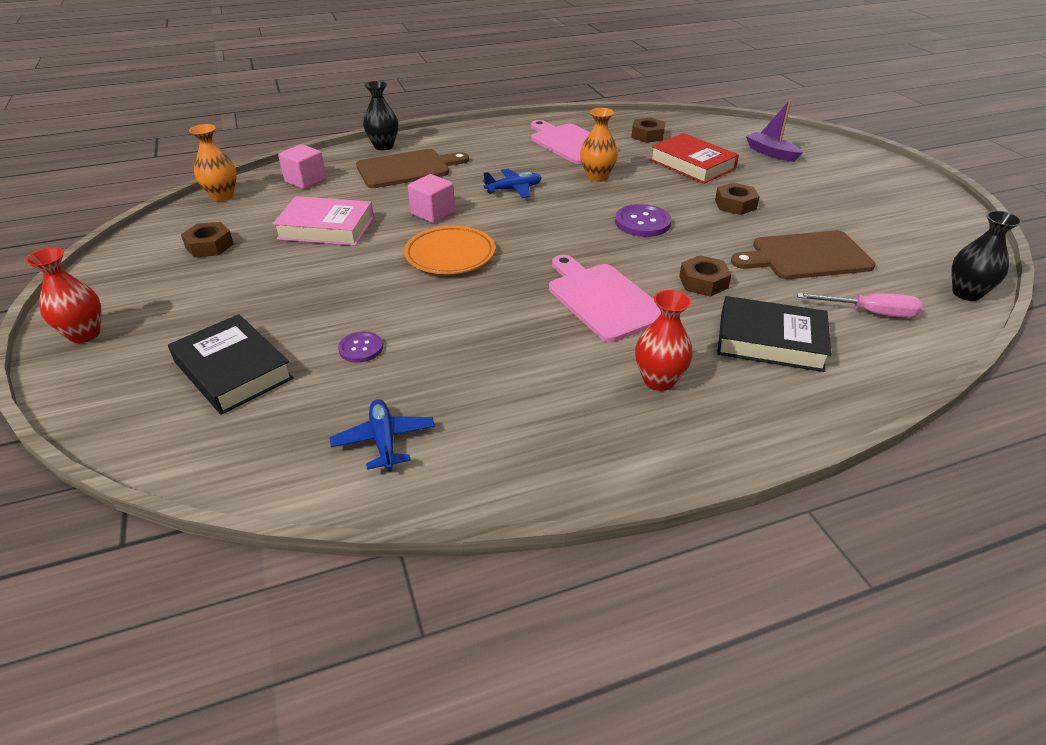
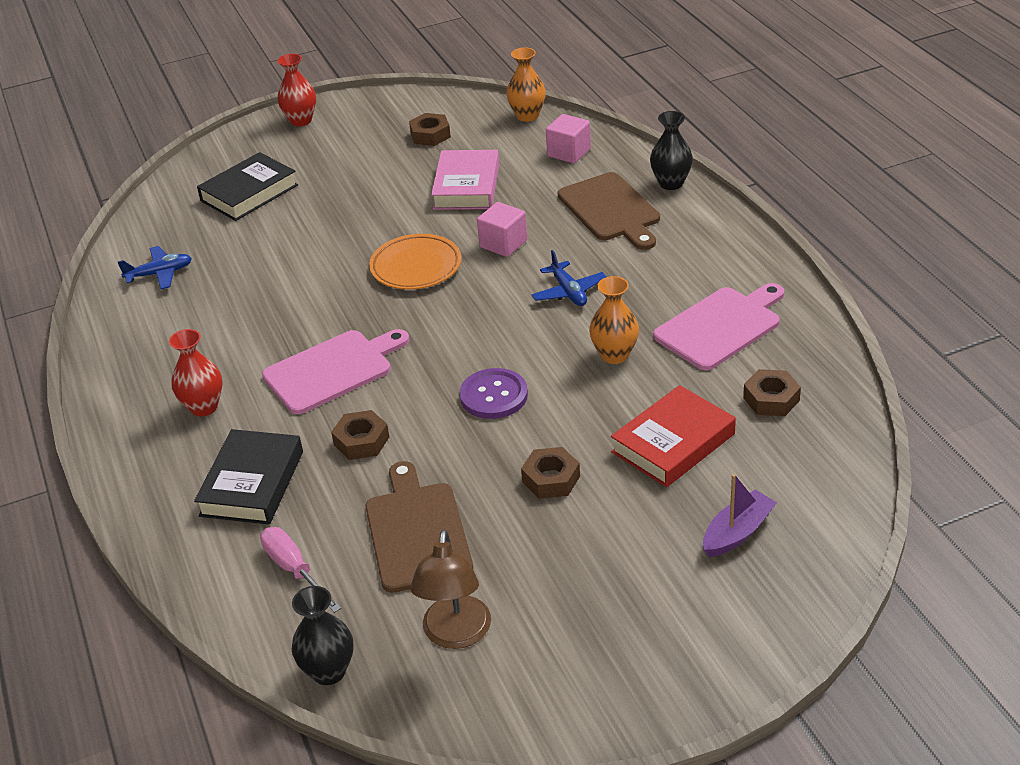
camera: 90 degrees right, 0 degrees up
(361, 348) = (269, 243): purple button -> none
(869, 312) = (294, 569): pink screwdriver -> pink screwdriver turned 135 degrees clockwise
(901, 242) = (456, 635): none -> brown lamp

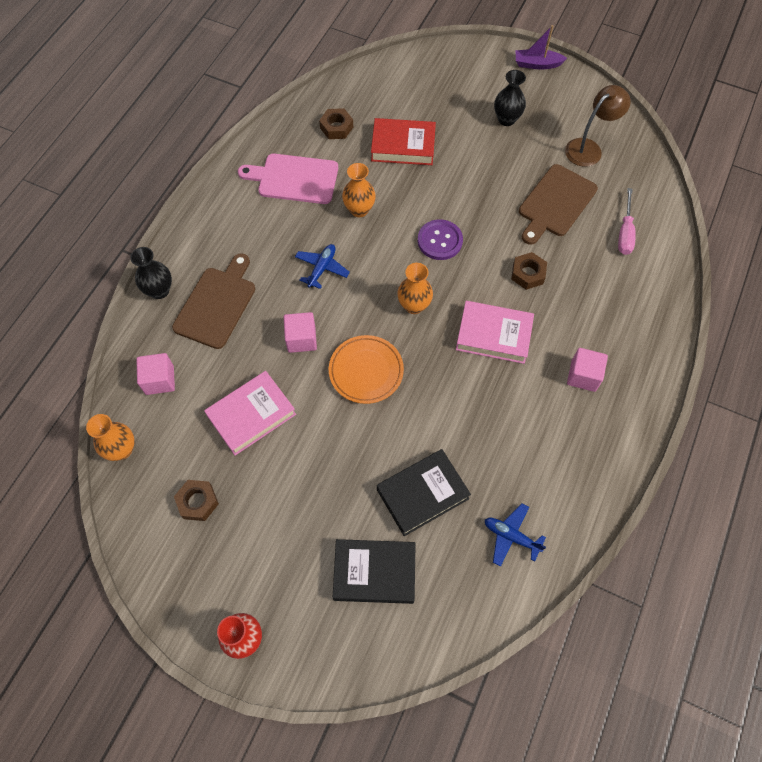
camera: 135 degrees left, 25 degrees up
(204, 407) = (583, 376): red vase -> pink cube
(252, 483) = (602, 298): black book -> black book (422, 494)
(329, 671) = (652, 176): black vase -> black vase (506, 119)
(333, 370) = (493, 335): pink cutting board -> pink book
(441, 333) = (414, 305): none -> orange vase
(551, 479) = (472, 176): brown nut -> none
(737, 532) = (437, 93): purple boat -> purple boat (537, 64)

